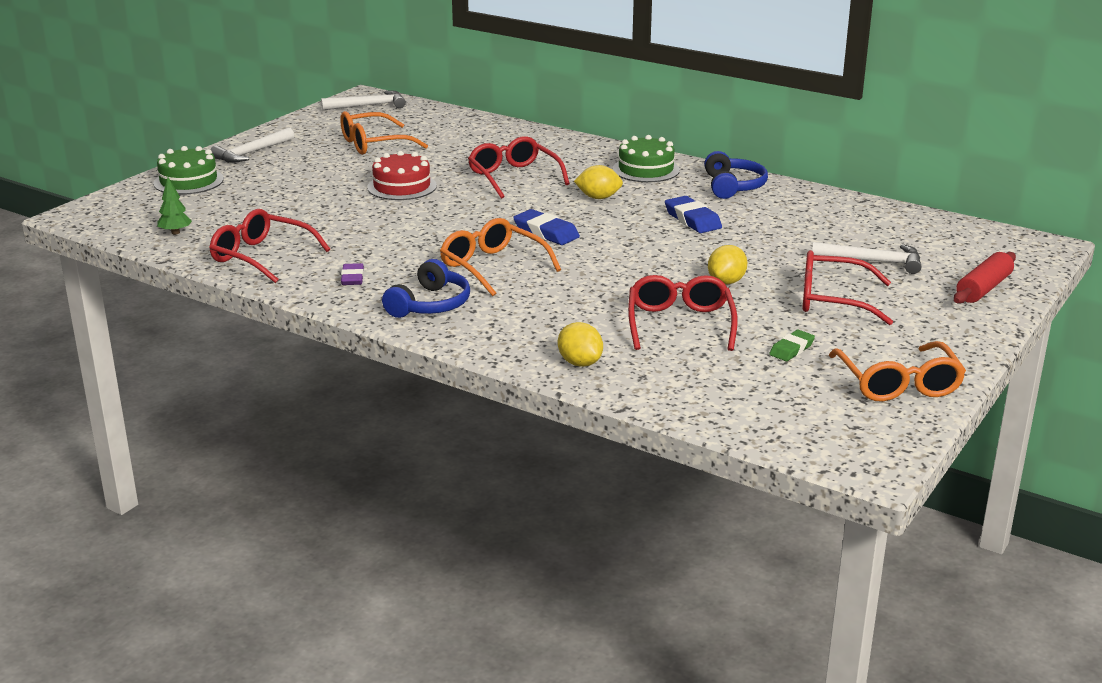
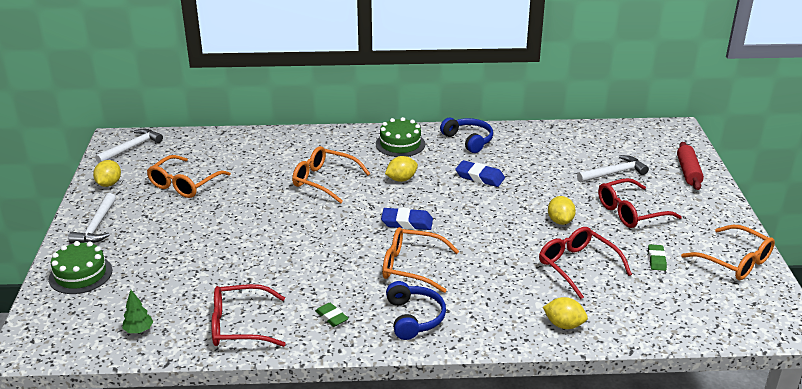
camera: 35 degrees left, 5 degrees up
(308, 126) = (109, 184): none -> yellow lemon
(352, 278) = (332, 317): purple eraser -> green eraser
(402, 187) = (257, 218): red cake -> none
(513, 177) = (324, 181): red glasses -> orange glasses

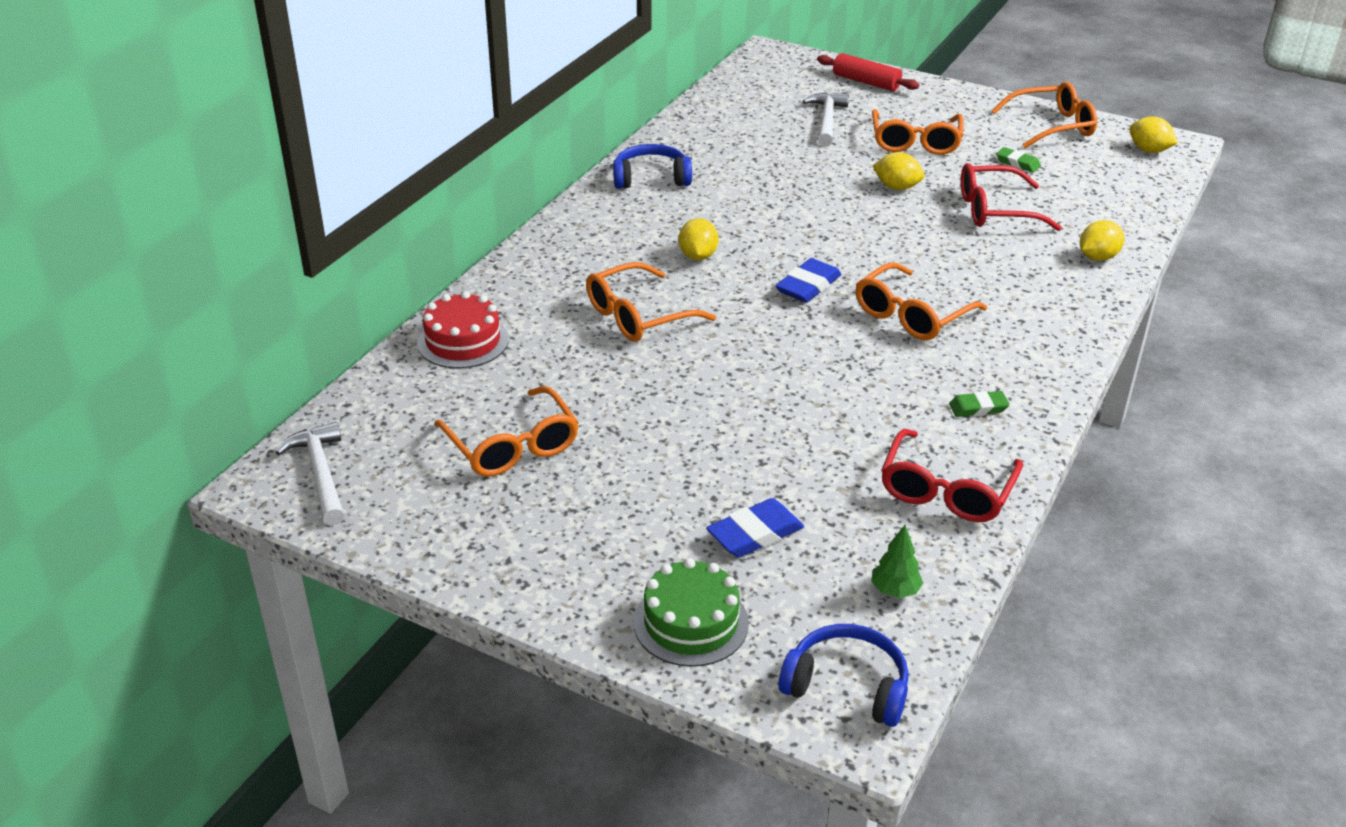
camera: 60 degrees left, 5 degrees up
(96, 226) = (554, 573): white hammer -> none
(109, 184) = (422, 528): yellow lemon -> yellow lemon (1149, 150)
(258, 143) = (463, 341): none -> red cake
(400, 144) = (604, 228): green cake -> none
(414, 318) = (1021, 347): blue headphones -> blue headphones (847, 686)
(480, 177) = (750, 201): blue eraser -> blue eraser (755, 534)
(630, 212) = (915, 142): red glasses -> orange glasses

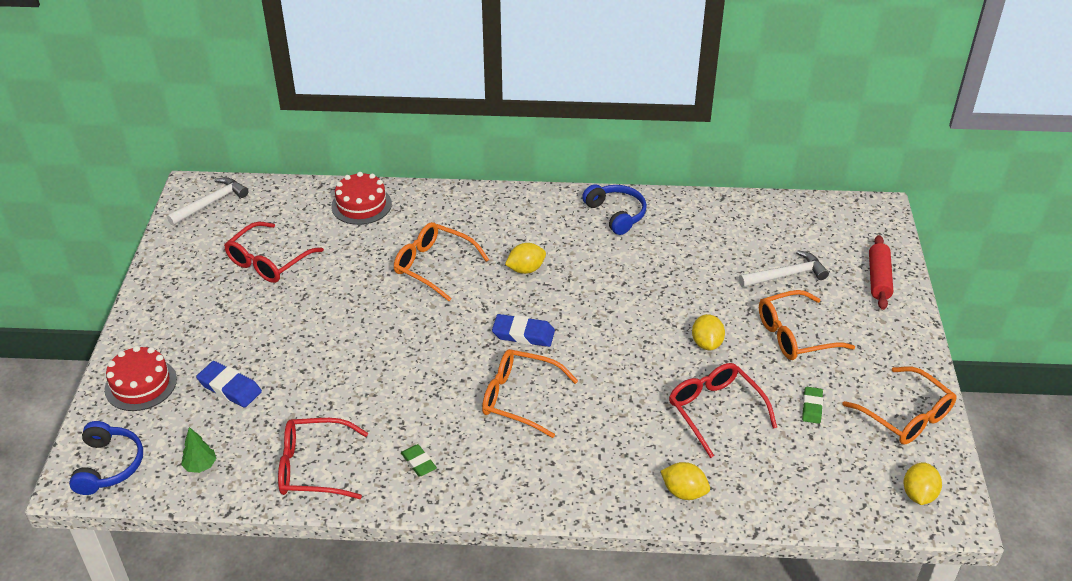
camera: 65 degrees right, 5 degrees up
(512, 446) = (268, 262): orange glasses -> red glasses
(691, 622) = (141, 384): green cake -> red cake

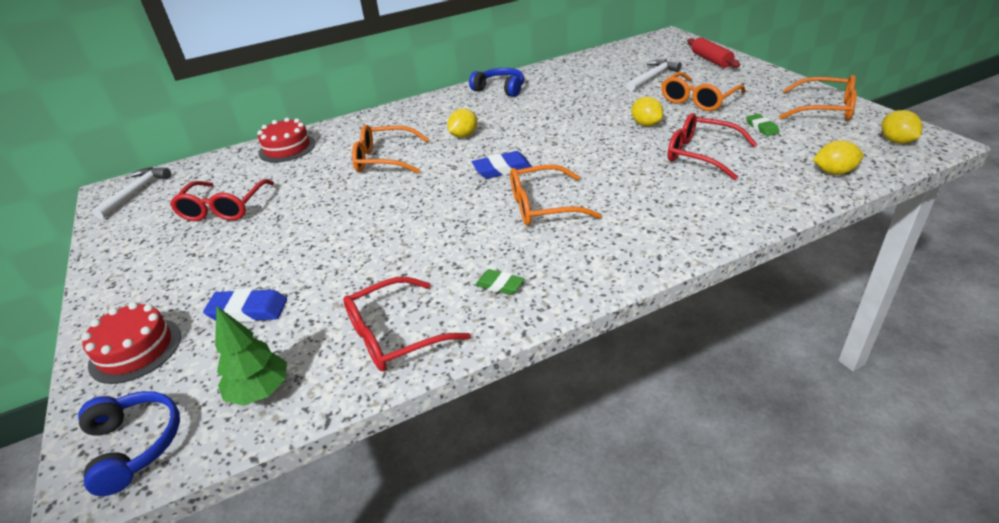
camera: 25 degrees left, 5 degrees down
(200, 466) = (260, 392): green tree -> green tree, size x1.52
(684, 492) = (744, 207): yellow lemon -> yellow lemon (834, 172)

